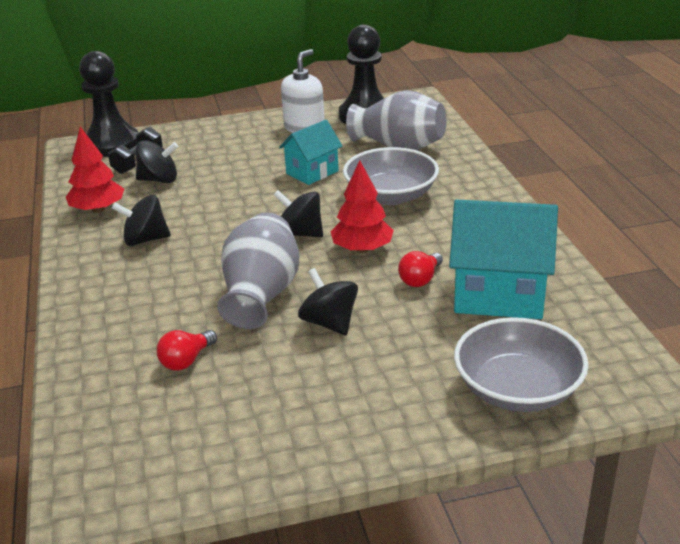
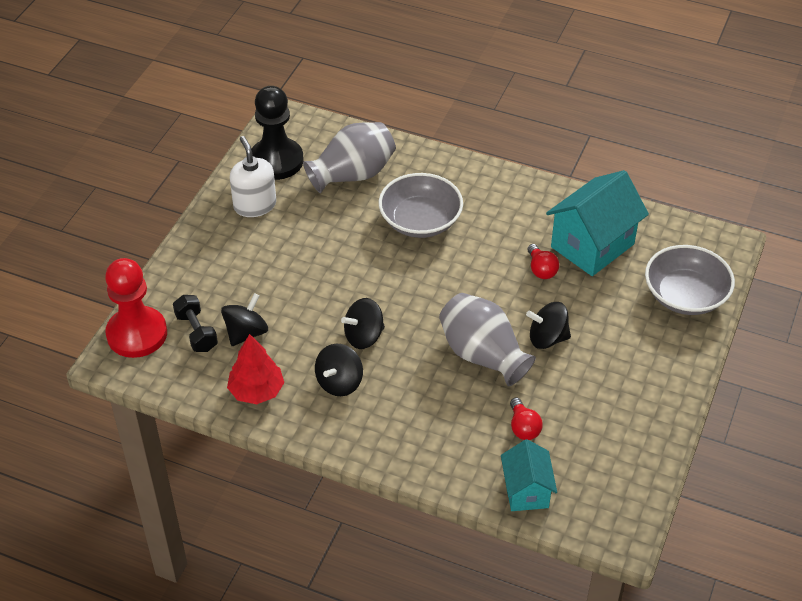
camera: 55 degrees left, 15 degrees up
(112, 144) = (137, 334): black pawn -> red pawn
(300, 233) = (422, 295): black spinning top -> black spinning top (364, 336)
(312, 172) = (337, 241): turquoise house -> turquoise house (526, 491)
(362, 249) = (476, 275): red tree -> none

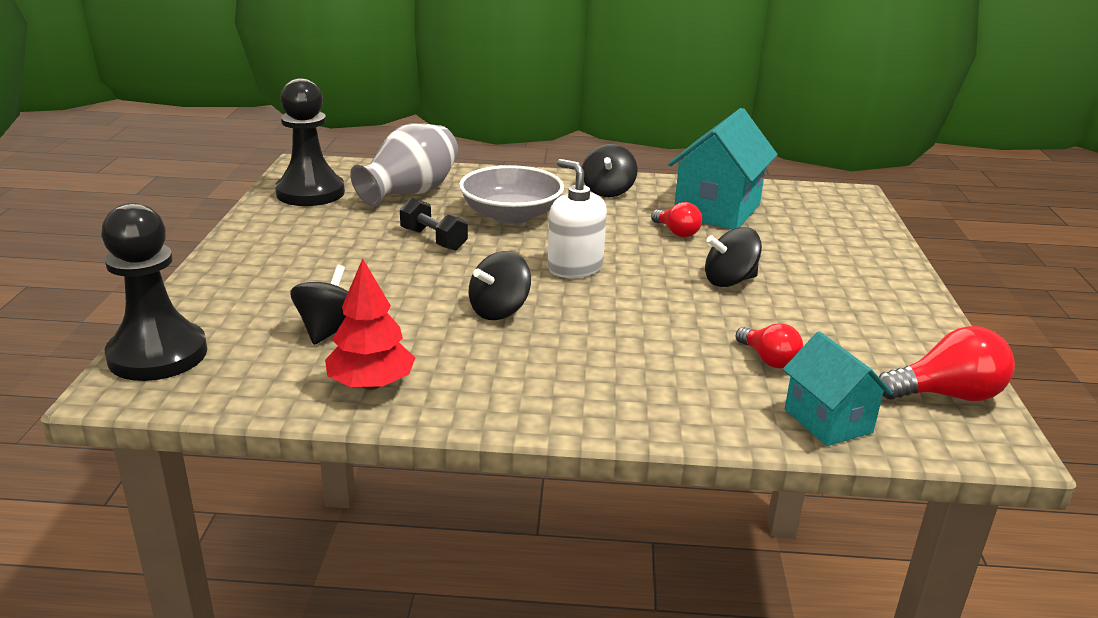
camera: 20 degrees left, 20 degrees down
(137, 334) = (158, 355): red pawn -> black pawn
(196, 332) = (253, 340): black dumbbell -> black dumbbell (433, 240)
(255, 205) = (296, 226): white soap dispenser -> white soap dispenser (575, 267)
(339, 382) = (491, 357): black spinning top -> black spinning top (608, 191)
(482, 355) = (664, 305): grey vase -> none
(624, 489) = (947, 395): none -> red light bulb
(685, 295) = (847, 231): grey bowl -> none

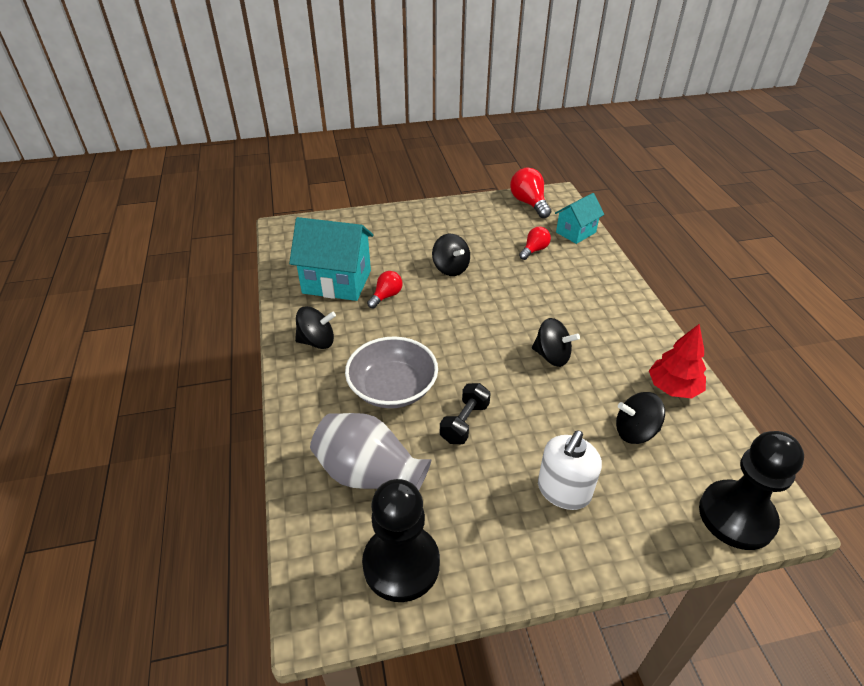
camera: 105 degrees left, 15 degrees up
(575, 267) = (469, 334): white soap dispenser -> white soap dispenser (563, 490)

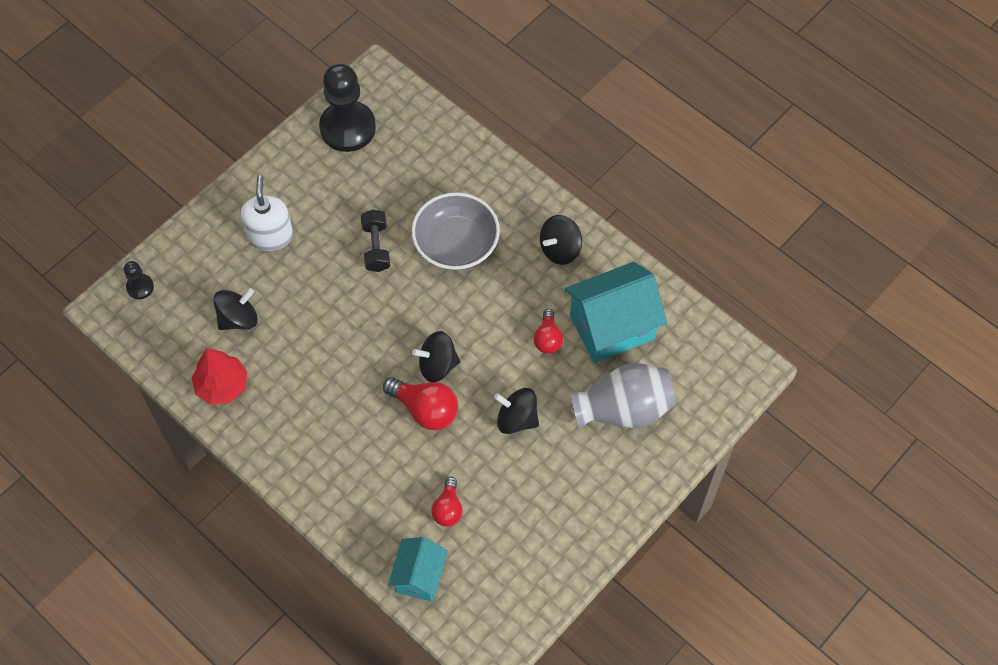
camera: 145 degrees right, 20 degrees up
(369, 474) = (414, 168): grey vase -> grey vase (623, 409)
(529, 203) = (510, 606): red light bulb -> red light bulb (425, 410)
(552, 356) = (344, 359): black spinning top -> black spinning top (437, 365)
(736, 516) = (140, 287): black pawn -> black pawn, size x0.46

